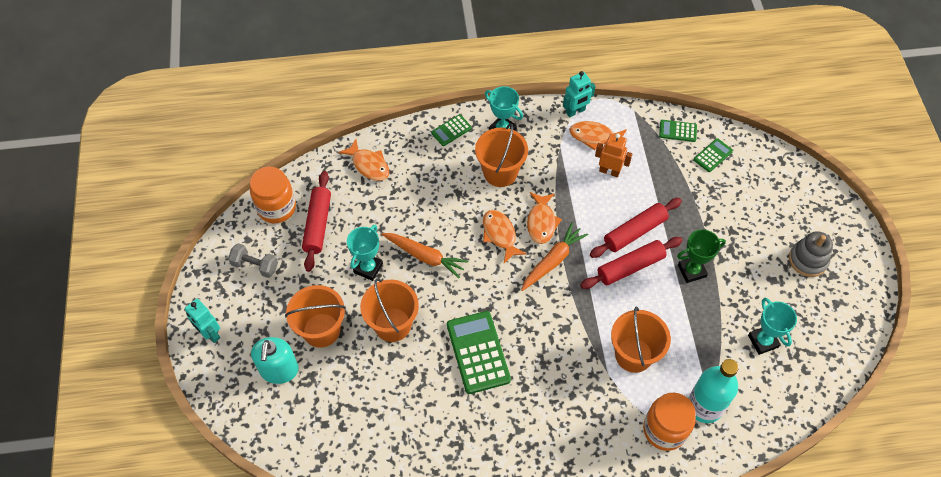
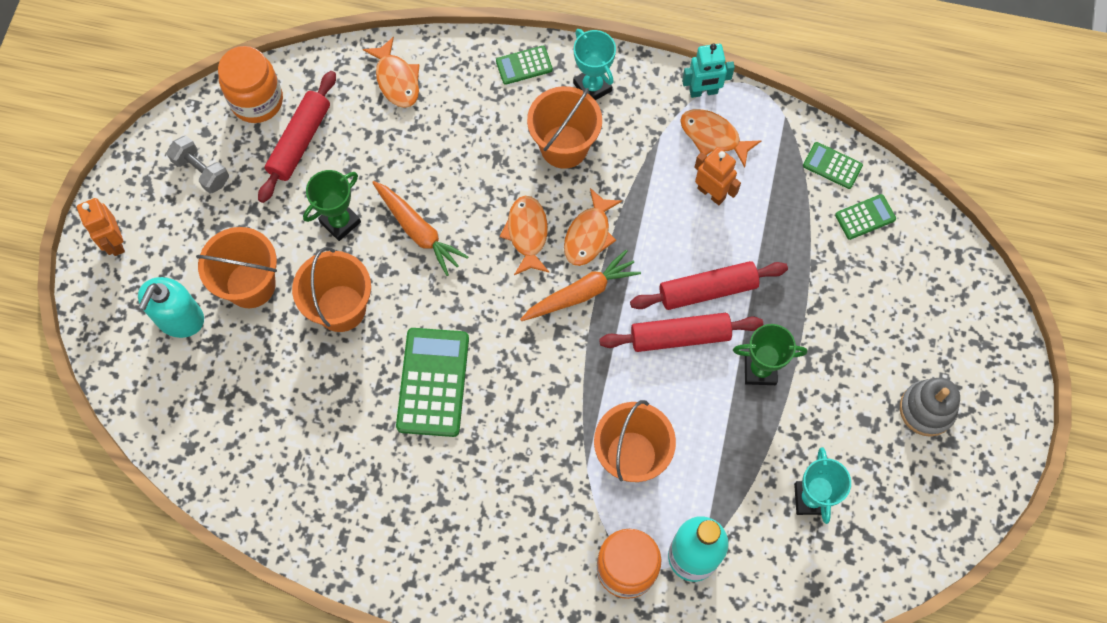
camera: 20 degrees right, 10 degrees up
(210, 334) = (114, 242): turquoise robot -> orange robot
(368, 268) = (340, 222): turquoise trophy -> green trophy

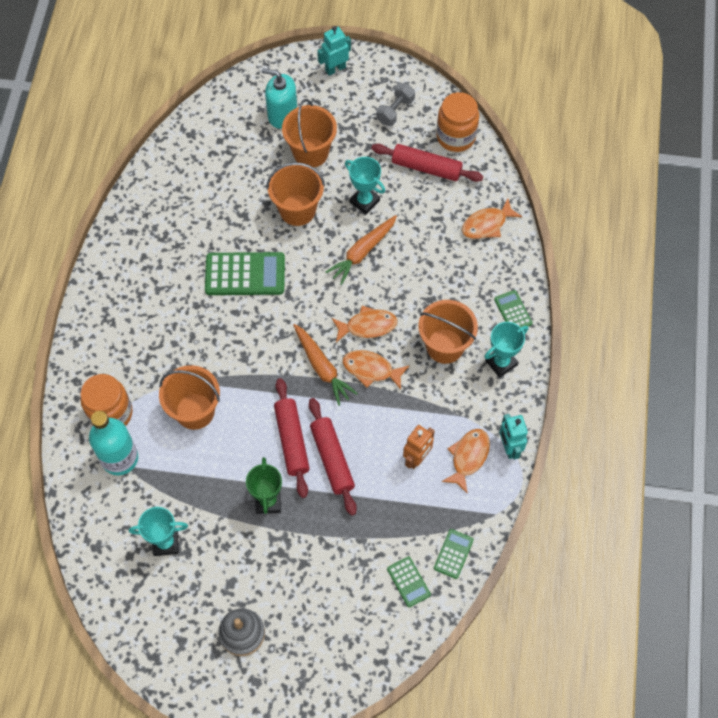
camera: 85 degrees right, 5 degrees down
(114, 242) = (335, 69): orange robot -> turquoise robot
(340, 222) = (364, 201): green trophy -> turquoise trophy

